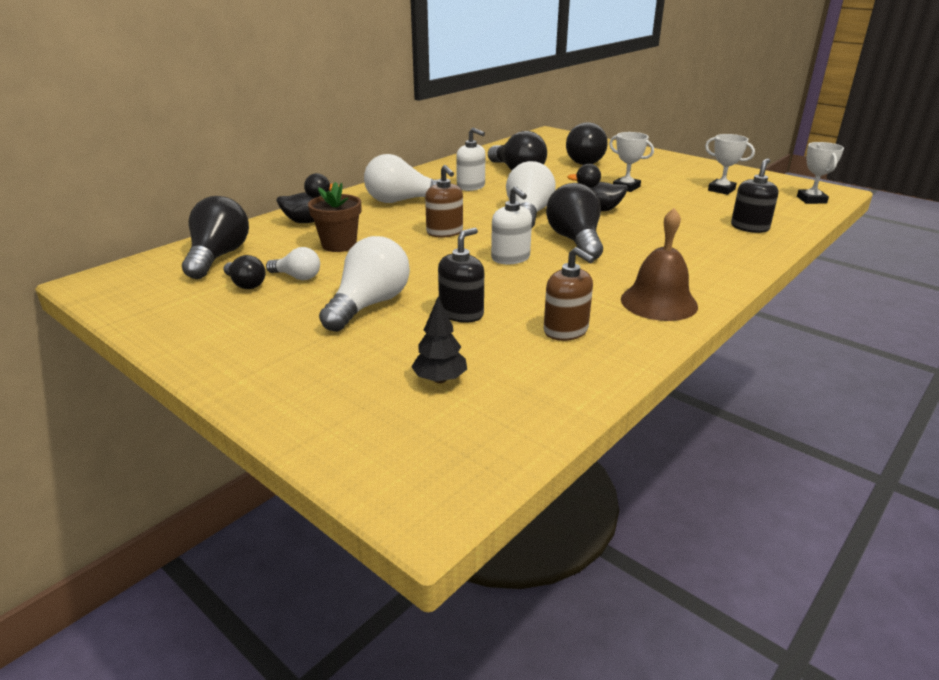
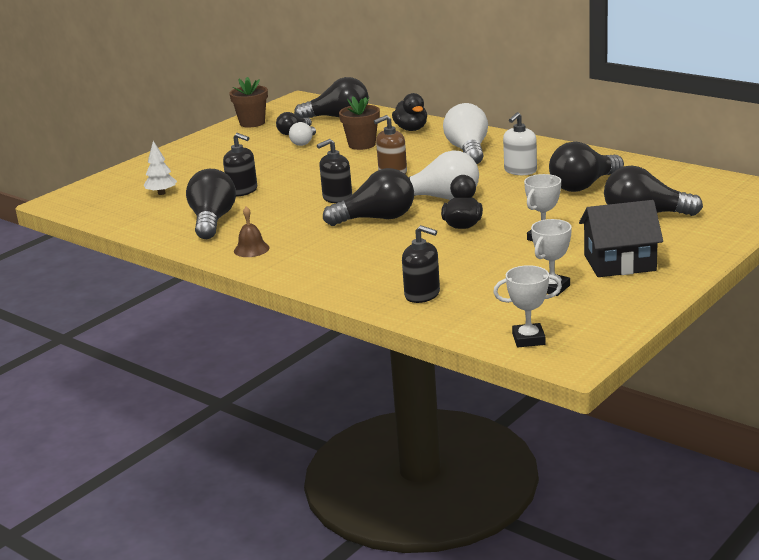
camera: 90 degrees right, 5 degrees down
(163, 315) = (252, 123): none -> brown flower pot
(369, 305) = (258, 166): white light bulb -> none
(440, 379) = (161, 193): black tree -> white tree
(510, 258) = (337, 198): white soap dispenser -> black soap dispenser
(566, 330) = (212, 221): brown soap dispenser -> black light bulb
(659, 302) = (251, 249): brown bell -> brown bell, size x0.58
(672, 172) = (619, 263): none -> black house

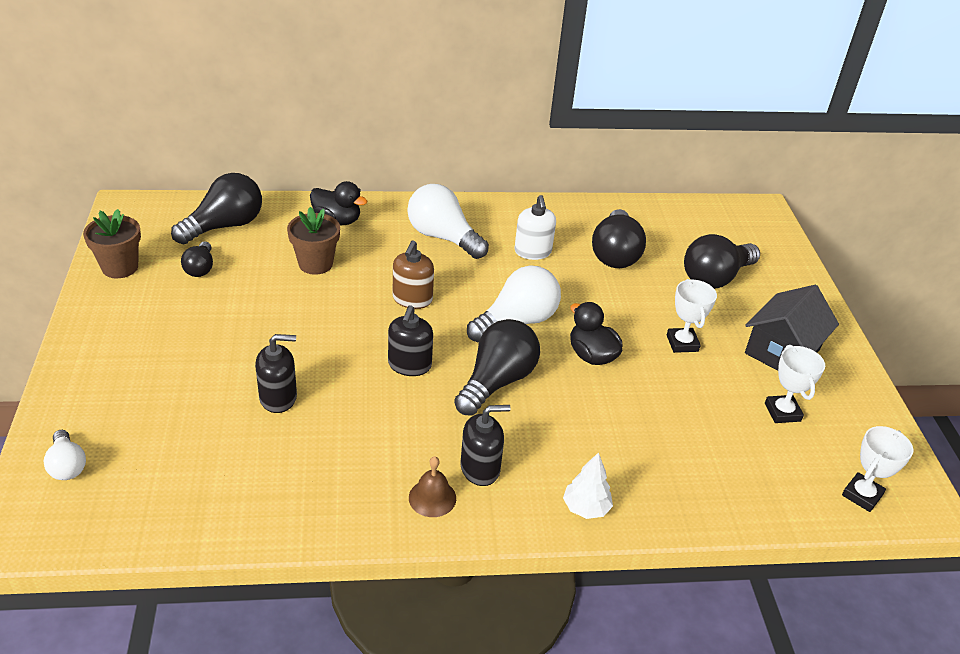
camera: 50 degrees left, 15 degrees up
(161, 193) = (171, 447): white tree -> white tree (586, 508)
(212, 221) = (314, 469): black light bulb -> none
(304, 142) = (239, 282): white light bulb -> white light bulb (67, 465)
(422, 295) = (698, 480): black soap dispenser -> black soap dispenser (480, 468)

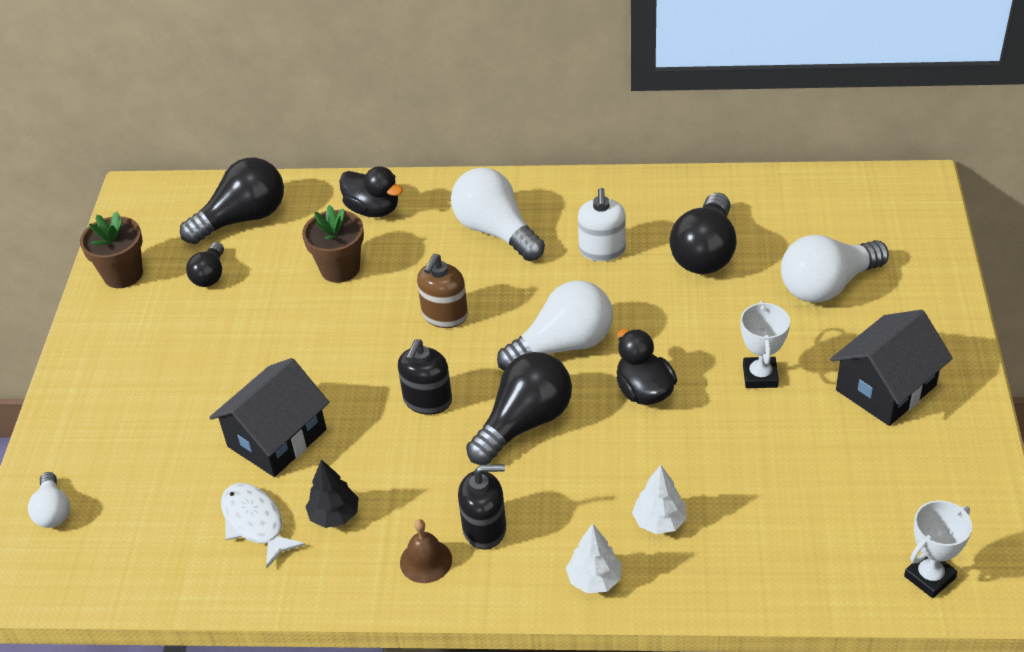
camera: 15 degrees right, 5 degrees up
(268, 470) = (255, 523): none -> white fish
(278, 398) = (277, 438): black soap dispenser -> black house
(341, 462) = (334, 516): none -> black tree
(629, 458) = (659, 521): none -> white tree
(715, 278) = (827, 285): black light bulb -> white light bulb
(782, 412) = (862, 469): white trophy -> none

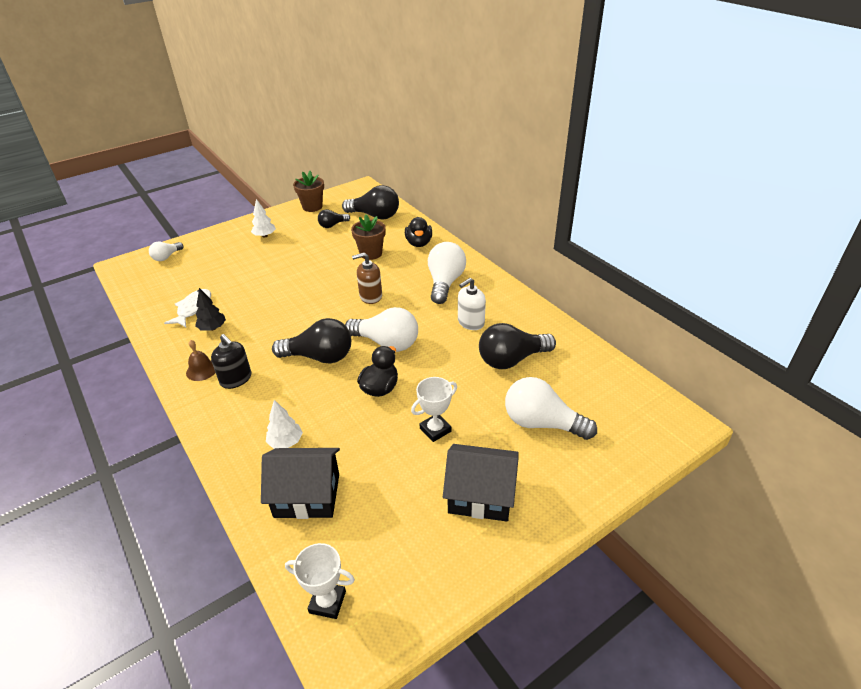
camera: 50 degrees right, 5 degrees down
(277, 438) = (249, 289): black house -> black house (307, 495)
(427, 400) = (308, 319): black soap dispenser -> none
(594, 579) = (225, 436): white tree -> white tree (265, 236)

